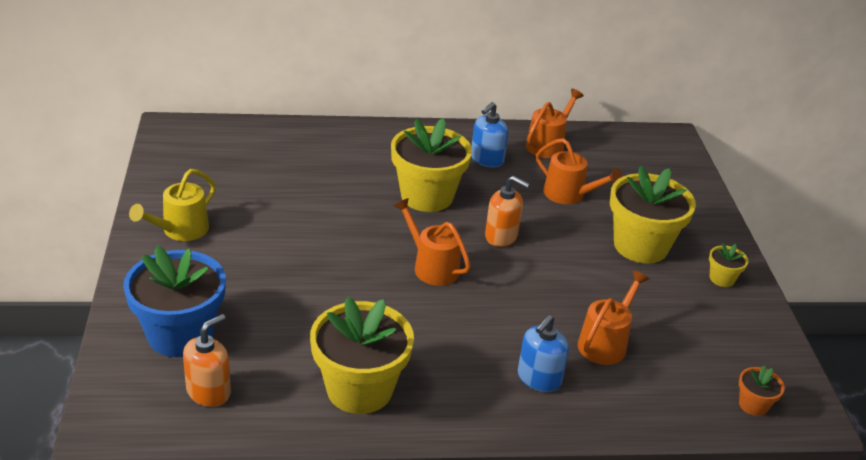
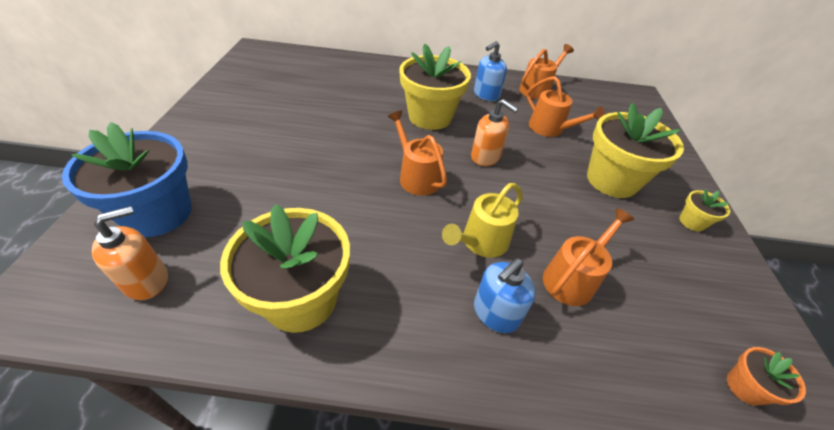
camera: 10 degrees right, 10 degrees up
(180, 230) = (217, 121): yellow watering can -> yellow watering can (481, 242)

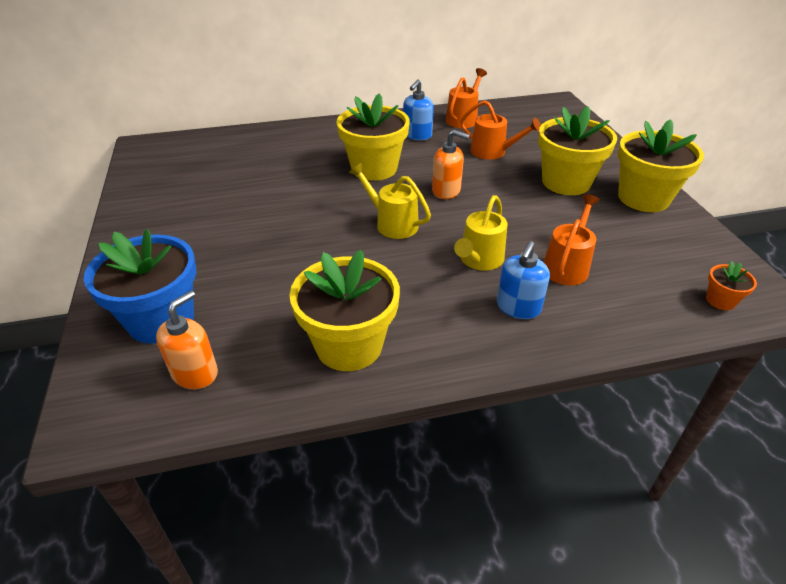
camera: 15 degrees left, 5 degrees down
(416, 176) = (392, 223): orange watering can -> yellow watering can
(692, 222) = (643, 198): yellow flower pot -> yellow flower pot, size x2.24

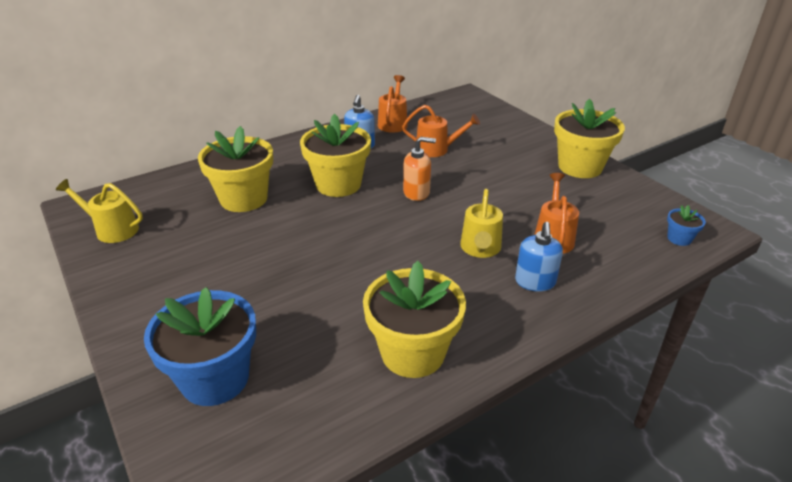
camera: 20 degrees left, 5 degrees down
(195, 373) = (283, 419): orange soap dispenser -> none
(392, 223) = (386, 233): yellow watering can -> yellow watering can (112, 229)
(566, 182) = (512, 165): yellow flower pot -> yellow flower pot (244, 199)
(720, 300) = (679, 238): orange flower pot -> blue flower pot

